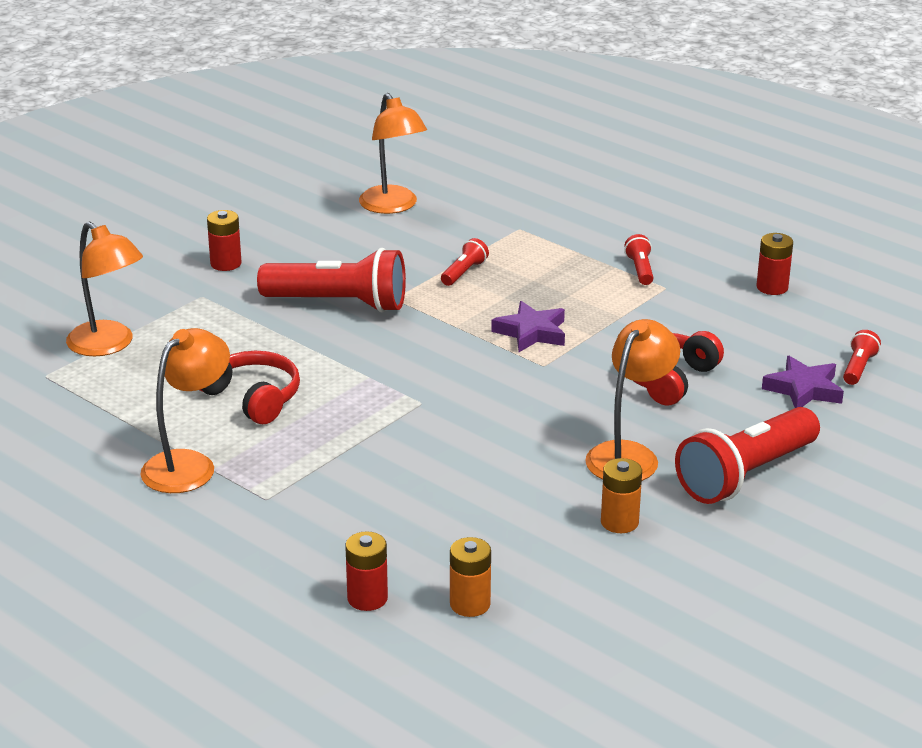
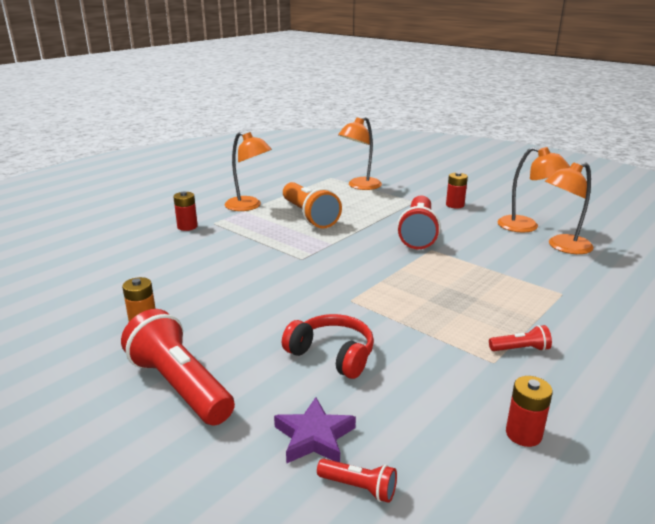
camera: 90 degrees right, 5 degrees down
(251, 398) = (309, 216): red headphones -> orange flashlight
(367, 598) = (114, 247): red battery -> red battery (187, 227)
(464, 272) = (477, 271): red flashlight -> none
(470, 604) = (90, 273): orange battery -> none
(531, 332) = (396, 296): purple star -> none
(629, 455) = (224, 331): orange lamp -> orange lamp (526, 226)

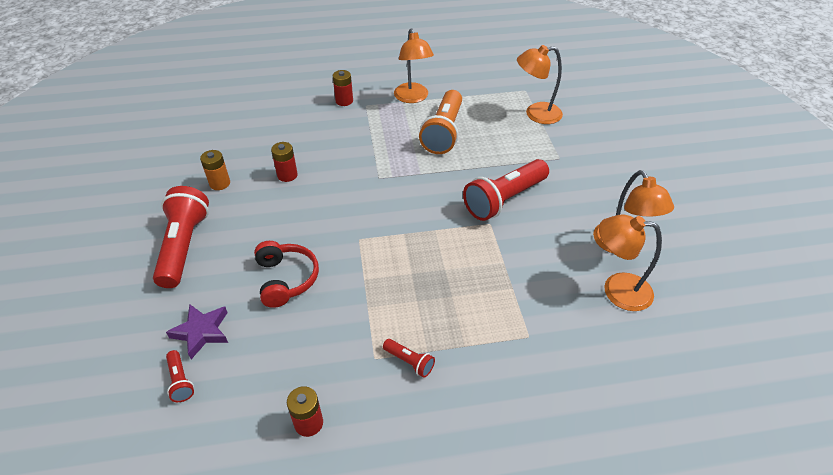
camera: 40 degrees right, 20 degrees up
(455, 205) = (591, 181): red battery -> red battery (287, 175)

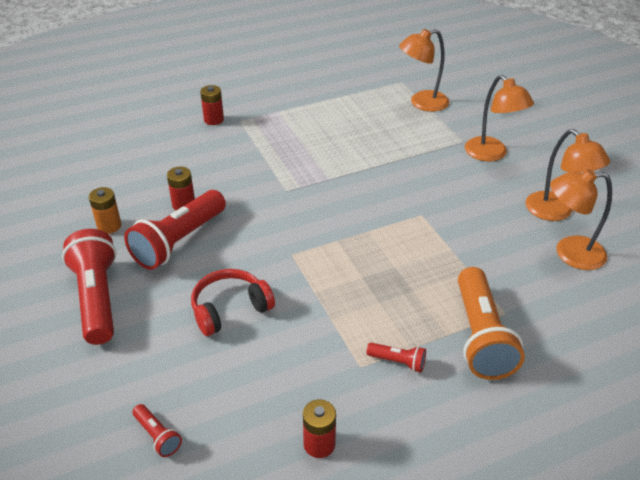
camera: 15 degrees left, 5 degrees down
(201, 332) = (158, 381): purple star -> none
(286, 279) = (230, 309): red headphones -> red headphones turned 90 degrees counterclockwise
(413, 98) = (287, 106): orange lamp -> orange lamp (491, 154)
(443, 132) = (335, 135): orange flashlight -> orange flashlight (480, 336)
(504, 199) = (426, 190): red flashlight -> red flashlight (179, 241)

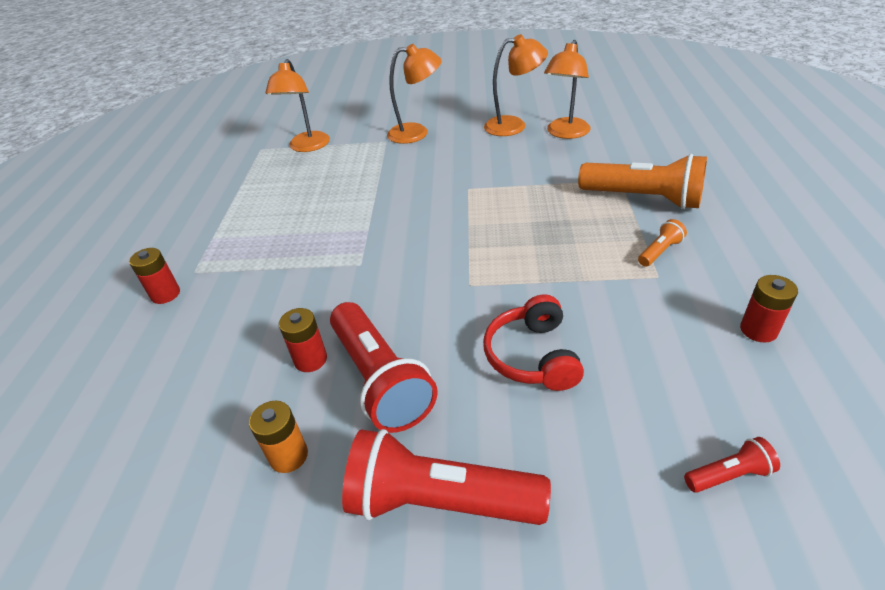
camera: 60 degrees left, 0 degrees up
(398, 362) = (660, 251): red flashlight -> orange flashlight

